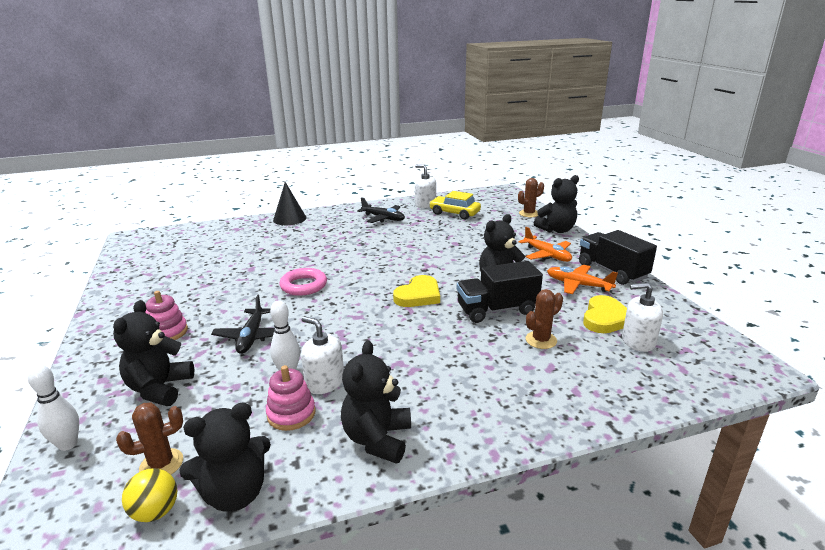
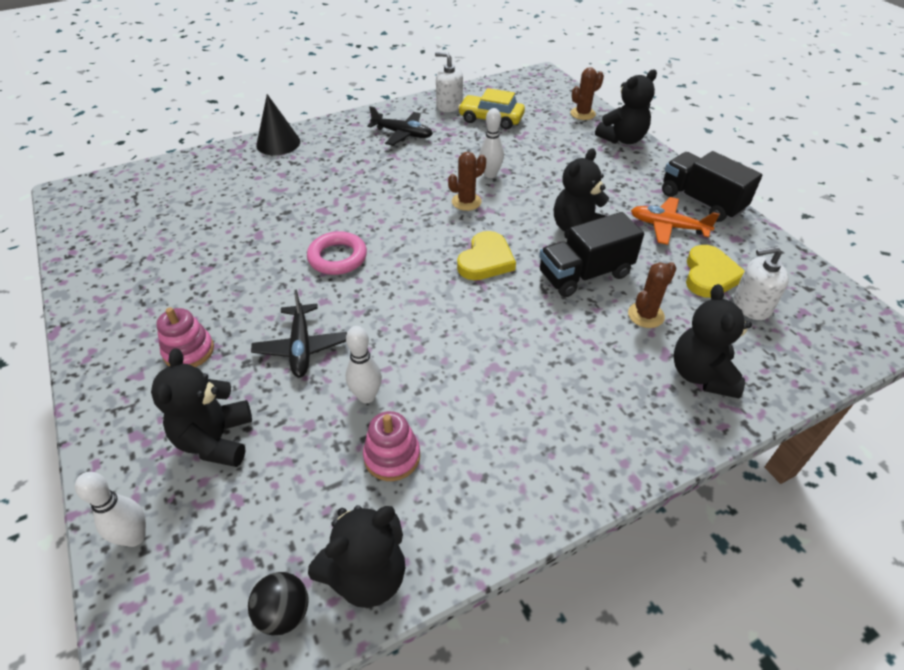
camera: 10 degrees left, 20 degrees up
(156, 511) = (284, 613): yellow ball -> black ball
(161, 464) = (264, 548): brown cactus -> brown cactus (466, 202)
(324, 382) = (415, 405): white soap dispenser -> none
(377, 439) = (503, 478): black teddy bear -> black teddy bear (701, 375)
(442, 245) = (490, 174): none -> white bowling pin
(547, 255) = (621, 182): orange plane -> none

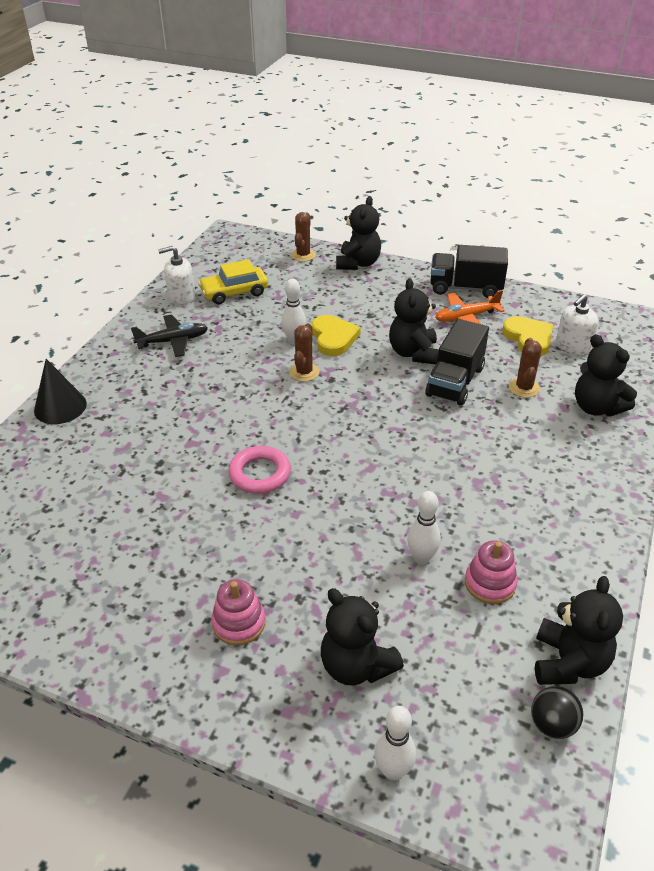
camera: 40 degrees left, 5 degrees down
(301, 347) = (327, 558): black plane -> none
(486, 260) = (377, 410): yellow heart -> yellow heart (333, 338)

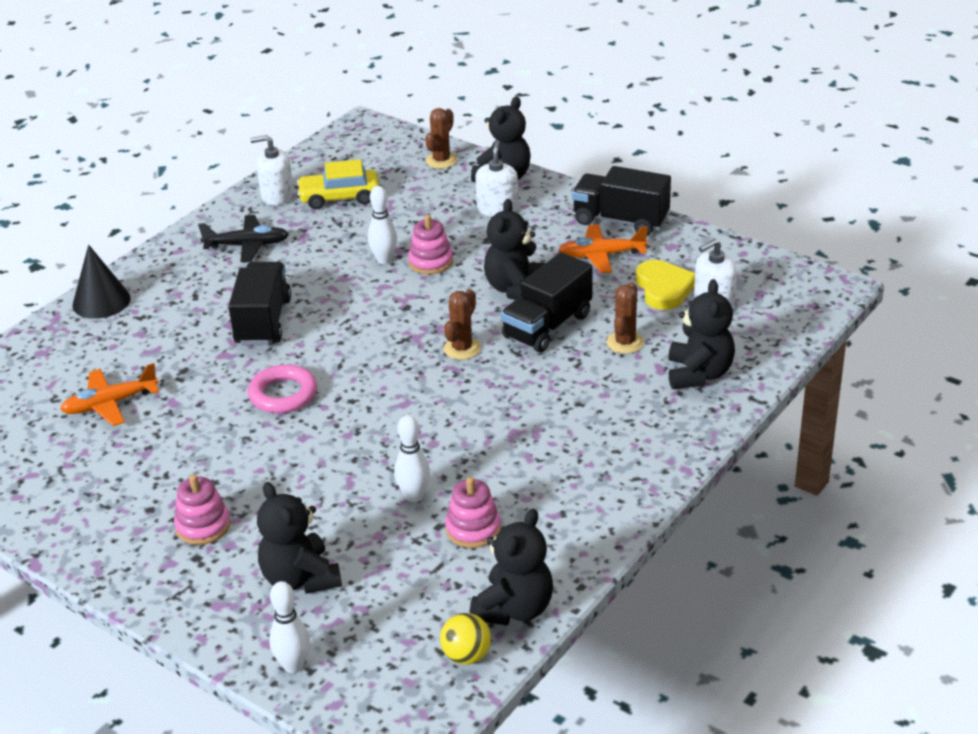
camera: 15 degrees right, 5 degrees down
(102, 506) = (110, 404): none -> orange plane
(214, 408) = (263, 322): none -> black truck
(304, 372) = (379, 296): brown cactus -> brown cactus (462, 348)
(333, 338) = (430, 262): yellow heart -> pink stacking toy
(366, 288) = (497, 209): none -> white soap dispenser
(552, 724) = (466, 655): black ball -> yellow ball
(596, 407) = (699, 374): black teddy bear -> black teddy bear turned 150 degrees counterclockwise

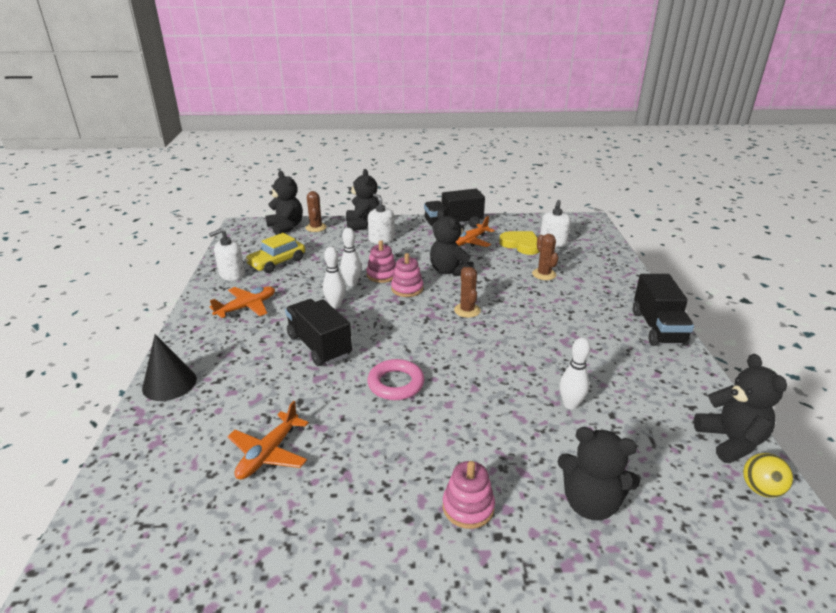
camera: 40 degrees left, 5 degrees down
(247, 245) = (247, 307): black plane -> orange plane
(293, 665) = (688, 576): white bowling pin -> white bowling pin (335, 305)
(473, 529) = (632, 406): pink stacking toy -> pink stacking toy (407, 289)
(547, 326) = (494, 282): black truck -> black truck (657, 328)
(699, 374) = (600, 274): black teddy bear -> black teddy bear (286, 227)

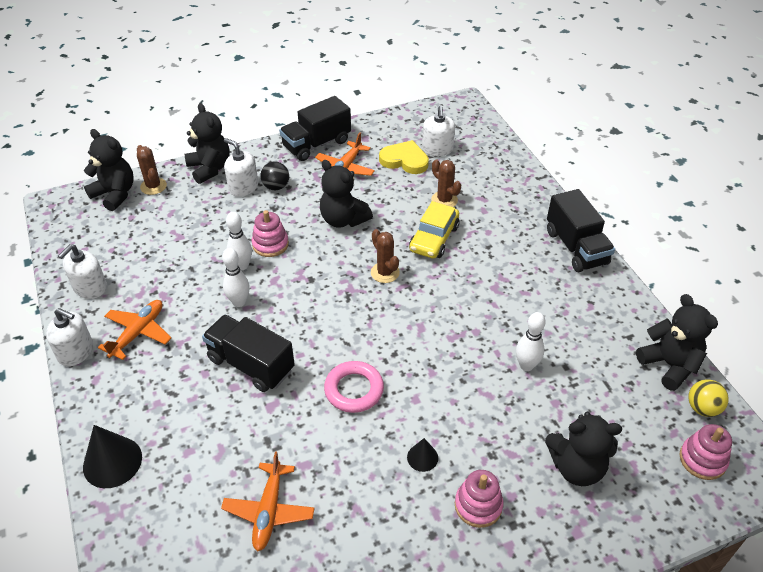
camera: 20 degrees left, 15 degrees up
(194, 309) = (76, 352): none -> white soap dispenser
(277, 262) = (136, 255): yellow car -> yellow car (434, 238)
(407, 243) = (276, 187): none -> black ball
(407, 289) = (308, 258): pink stacking toy -> pink stacking toy (702, 459)
(432, 451) = (422, 457): none -> black cone

